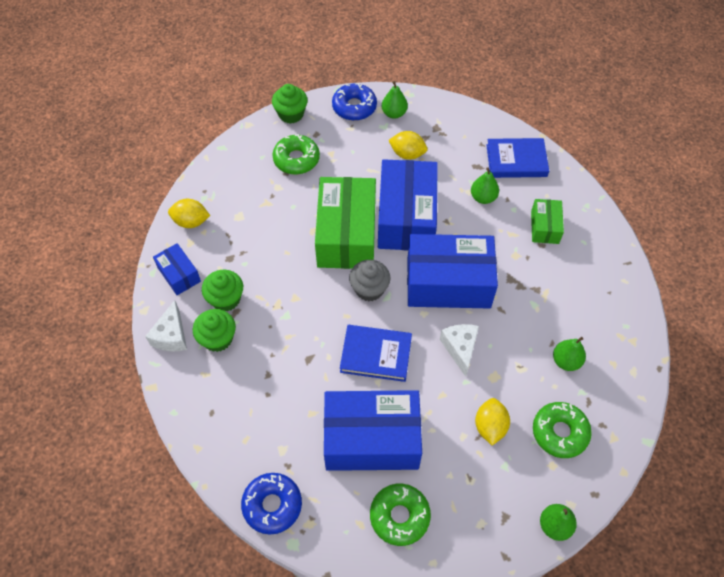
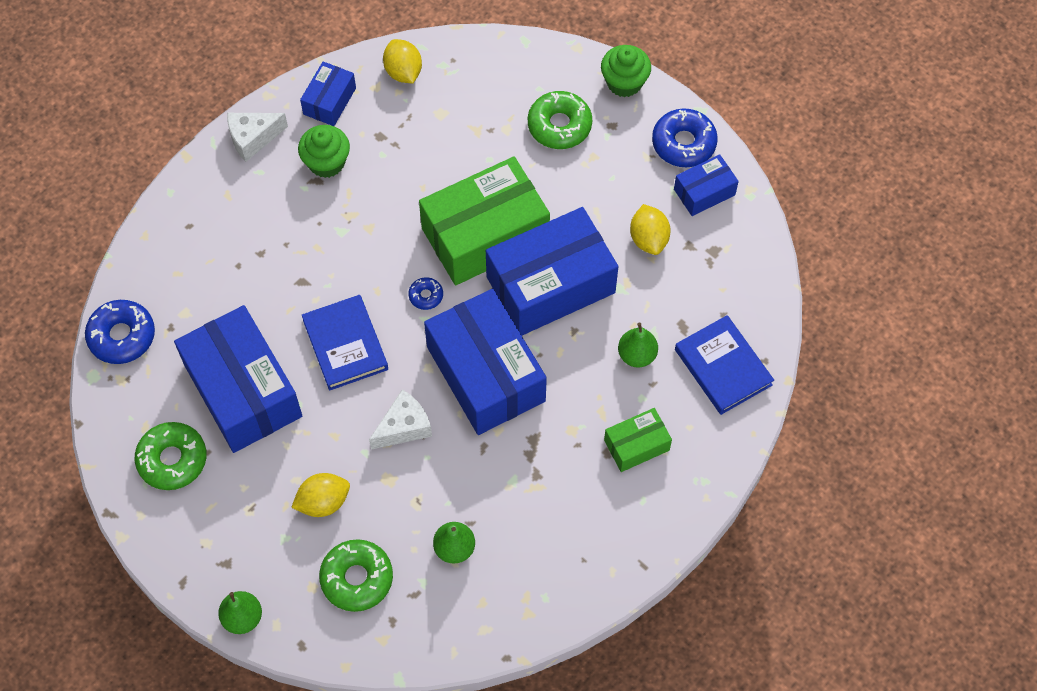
camera: 60 degrees right, 5 degrees up
(217, 338) = (275, 182): green cupcake -> none
(369, 289) = (426, 296): grey cupcake -> blue donut
(394, 113) = (704, 192): green pear -> blue box

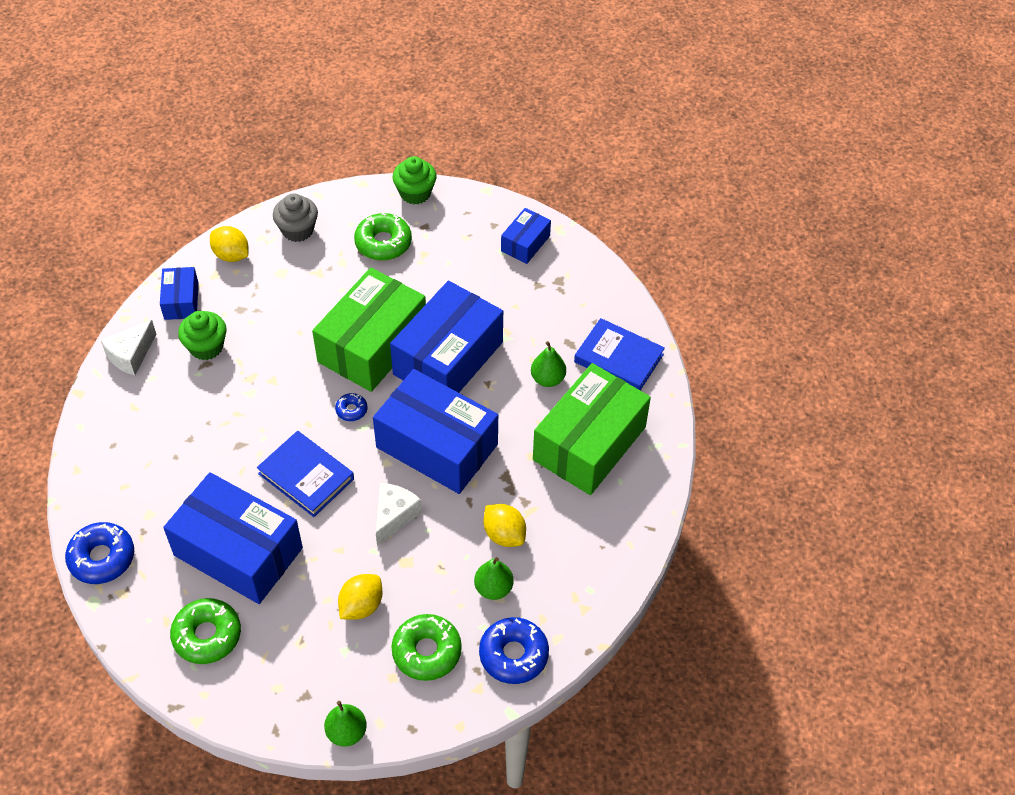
camera: 30 degrees left, 10 degrees down
(482, 72) = (297, 230): none -> grey cupcake
(636, 445) = (589, 443): green box -> green box, size x2.05
(648, 239) = (504, 293): yellow lemon -> yellow lemon (504, 534)
(683, 143) = (488, 216): blue donut -> blue donut (513, 655)

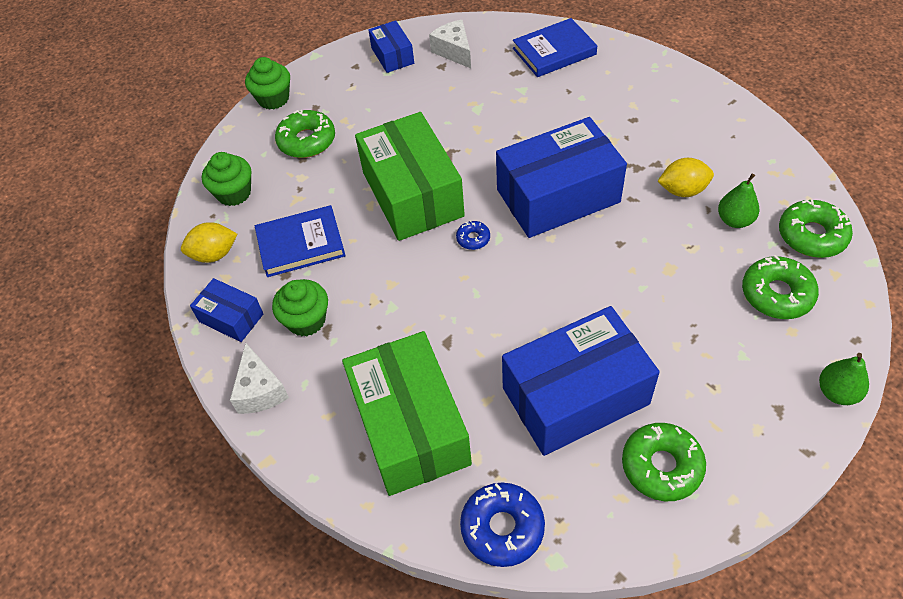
camera: 50 degrees left, 0 degrees up
(297, 230) = (234, 193): grey cupcake -> green cupcake
(306, 476) = (523, 303): blue book -> blue book (301, 244)
(361, 606) = (699, 322): yellow lemon -> none
(394, 516) = (614, 256): white cheese -> white cheese (454, 51)
(448, 358) = (470, 150): blue box -> none
(513, 655) = (812, 235): blue donut -> green donut
(548, 379) = (542, 99): green pear -> none
(589, 443) = (625, 101): green box -> green box (410, 427)

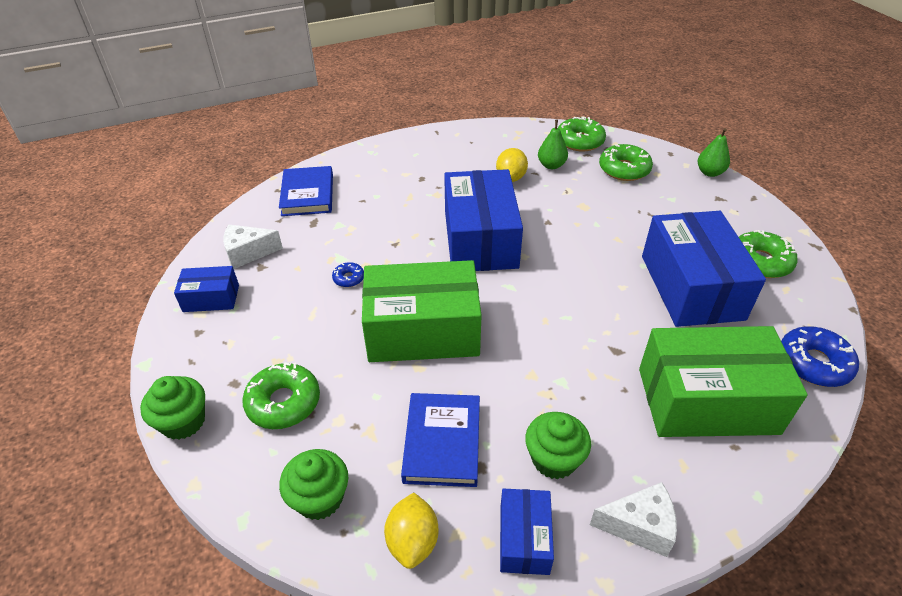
camera: 75 degrees left, 10 degrees down
(231, 318) = (524, 539): blue box -> blue box turned 45 degrees counterclockwise
(473, 238) = (502, 302): blue donut -> blue donut (348, 278)

